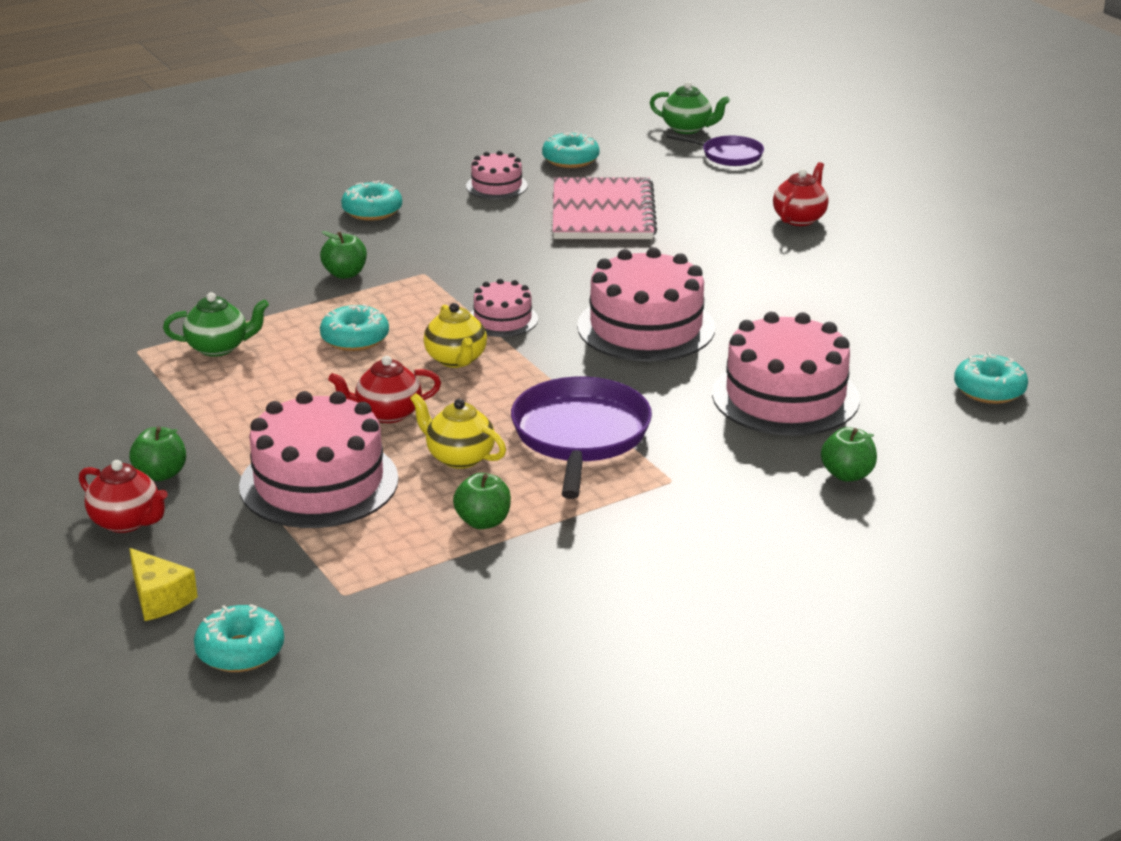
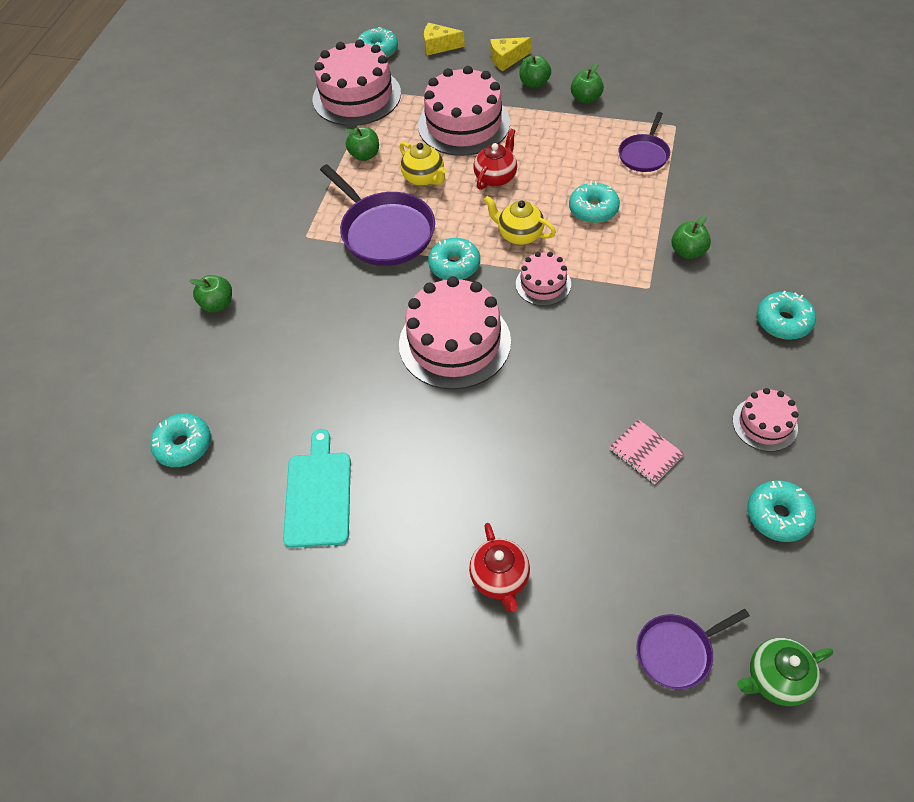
camera: 140 degrees right, 25 degrees up
(126, 522) = (506, 59): red teapot -> yellow cheese
(150, 424) = (586, 98): none -> green apple
(219, 347) = (644, 155): green teapot -> purple pan
(459, 457) = (424, 178): yellow teapot -> yellow teapot turned 60 degrees clockwise
(557, 372) = (454, 265): none -> turquoise donut
(603, 213) = (645, 452): pink notebook -> pink notebook, size x0.46
(785, 396) = (307, 342): pink cake -> pink cake (356, 96)
(891, 308) = (318, 494): none -> turquoise cutting board

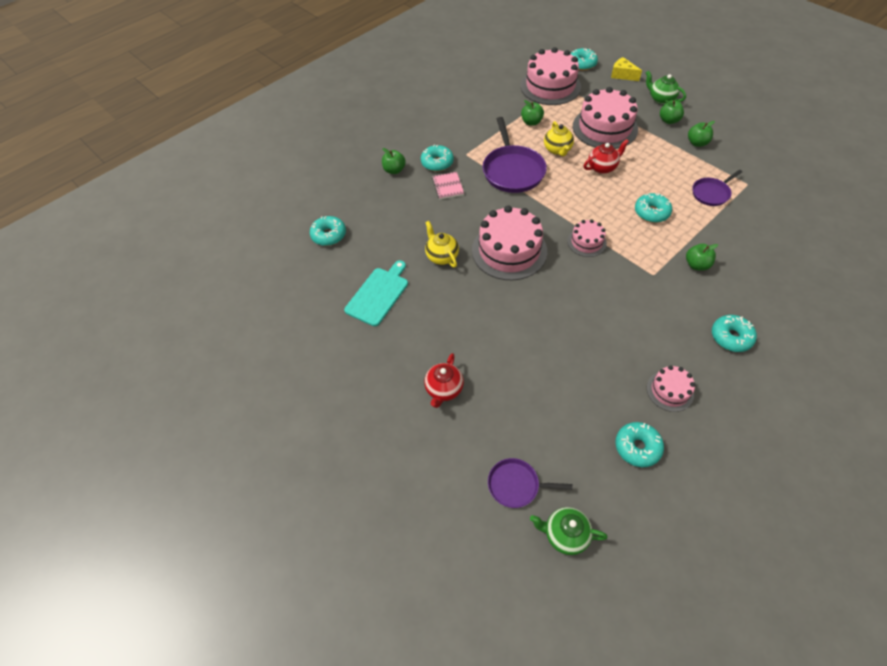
camera: 30 degrees right, 0 degrees up
(454, 265) = (540, 207): turquoise donut -> turquoise donut (437, 163)
(506, 59) = (661, 99): yellow cheese -> green teapot
(519, 235) = (592, 207): yellow teapot -> yellow teapot (441, 256)
(645, 452) = (579, 368): pink notebook -> pink notebook (448, 186)

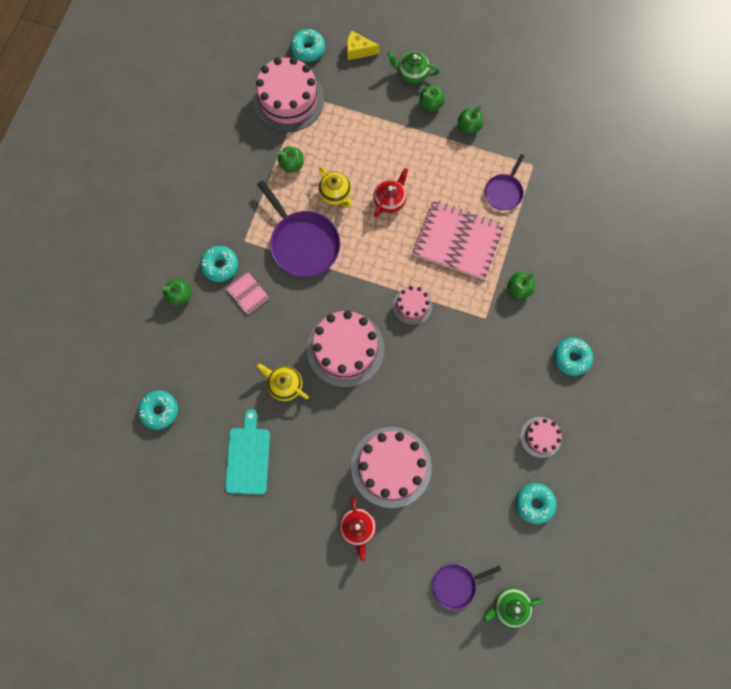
camera: 30 degrees left, 20 degrees up
(605, 128) = (371, 142): pink cake -> pink cake (391, 467)
(651, 212) = (457, 241): turquoise donut -> pink notebook

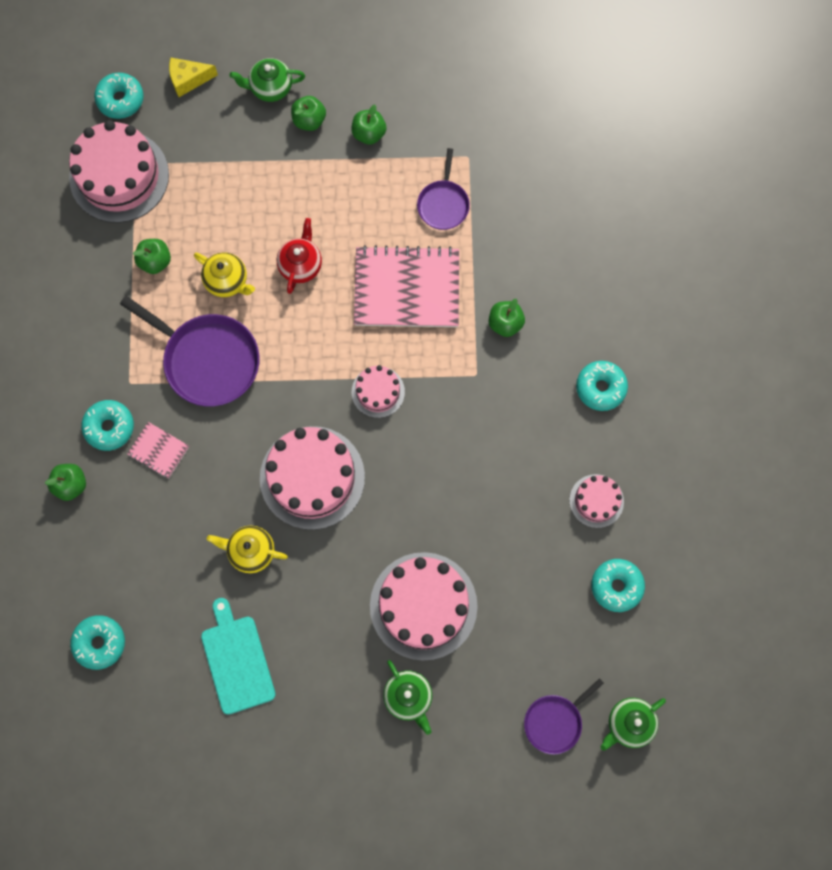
camera: 20 degrees left, 0 degrees up
(358, 527) = (408, 697): red teapot -> green teapot

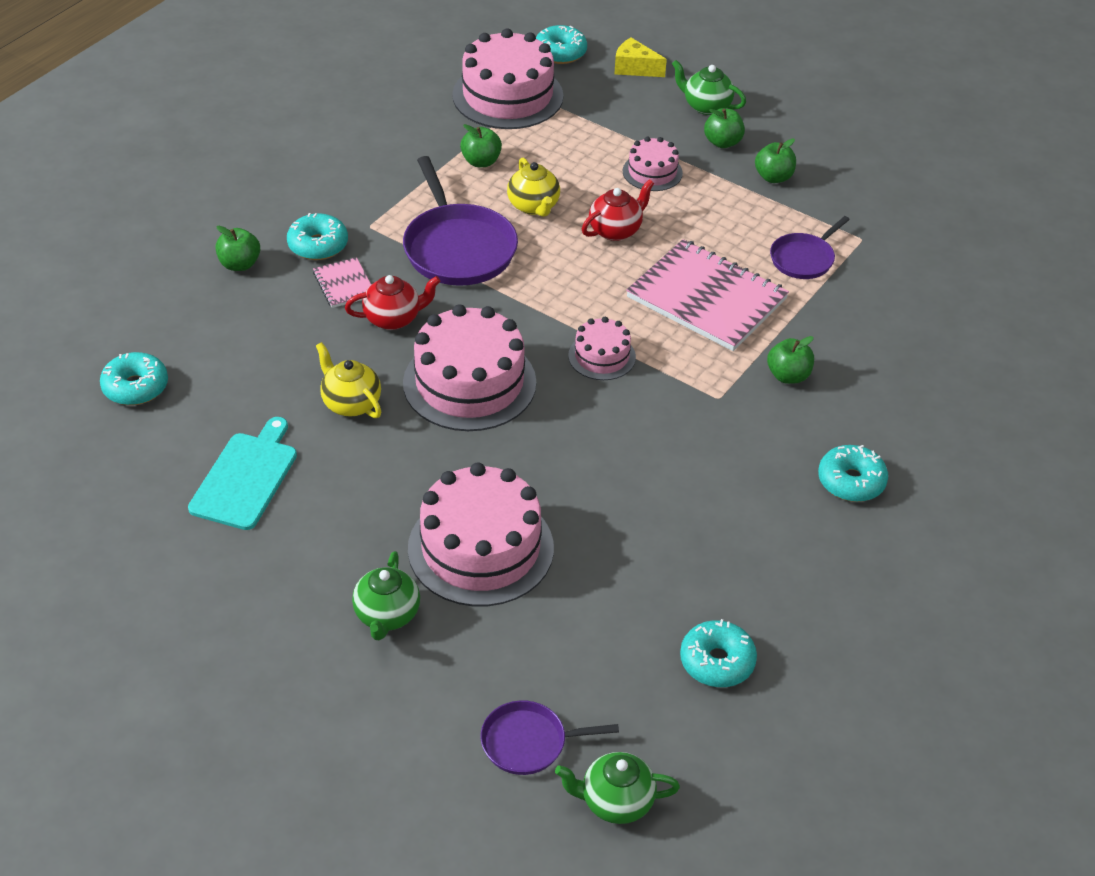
camera: 35 degrees right, 30 degrees down
(217, 457) = (393, 318): none -> red teapot
(596, 501) = (761, 572): pink cake -> pink cake (652, 172)

